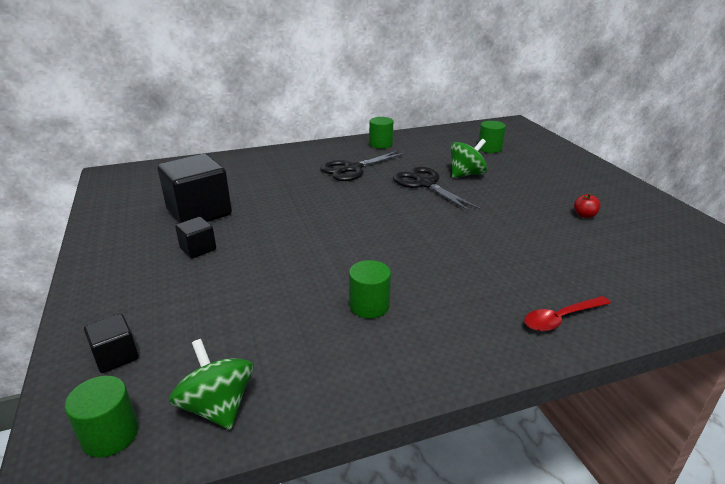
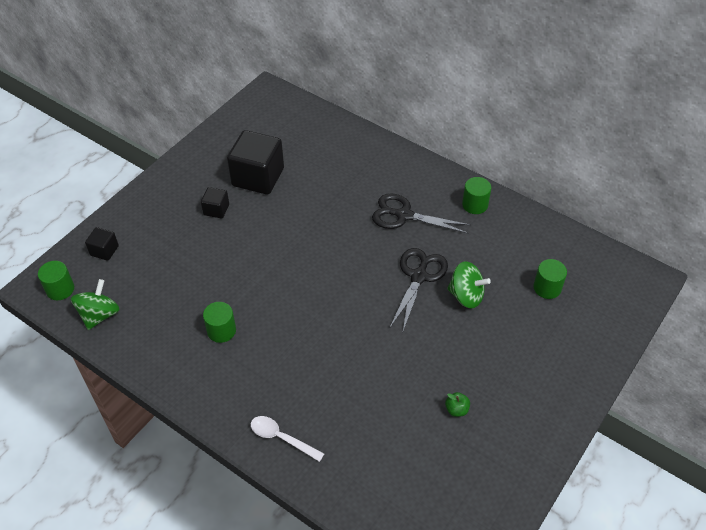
camera: 55 degrees right, 20 degrees up
(560, 318) = (281, 437): red spoon -> white spoon
(584, 215) = (456, 409): red apple -> green apple

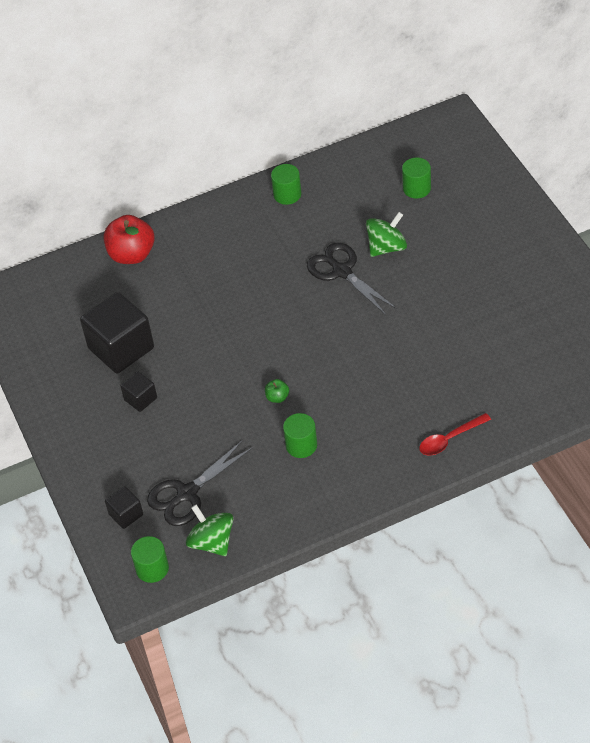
camera: 55 degrees left, 0 degrees up
(281, 437) = (449, 439): white spoon -> red spoon
(350, 142) = (132, 254): none -> red apple
(404, 215) = (261, 252): black scissors -> black scissors (187, 493)
(456, 409) = (498, 305): green apple -> green apple (277, 397)

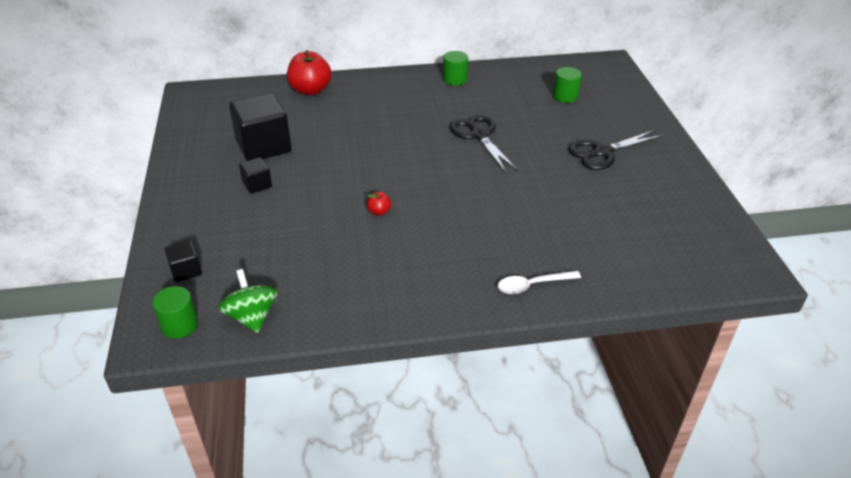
camera: 10 degrees right, 10 degrees down
(187, 493) = (253, 268): black scissors -> black scissors (602, 152)
(277, 397) = (379, 211): green apple -> red apple
(301, 445) = (382, 254): green cylinder -> none
(386, 247) = (525, 128): green spinning top -> none
(449, 439) = (532, 285): red spoon -> white spoon

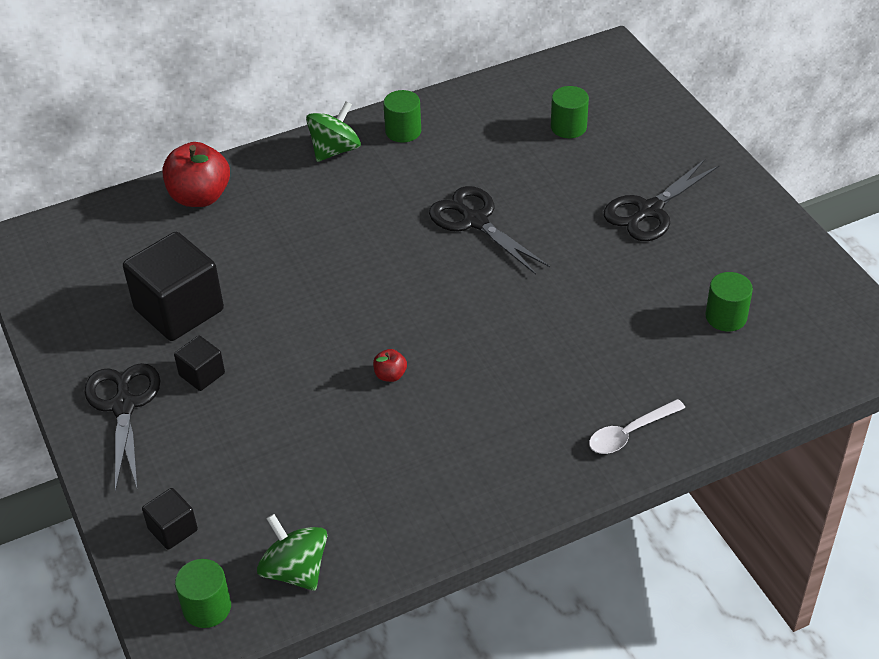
camera: 15 degrees left, 5 degrees up
(198, 191) = (124, 406): none -> black scissors
(406, 81) = (335, 150): none -> green spinning top
(634, 227) = (726, 317): none -> green cylinder

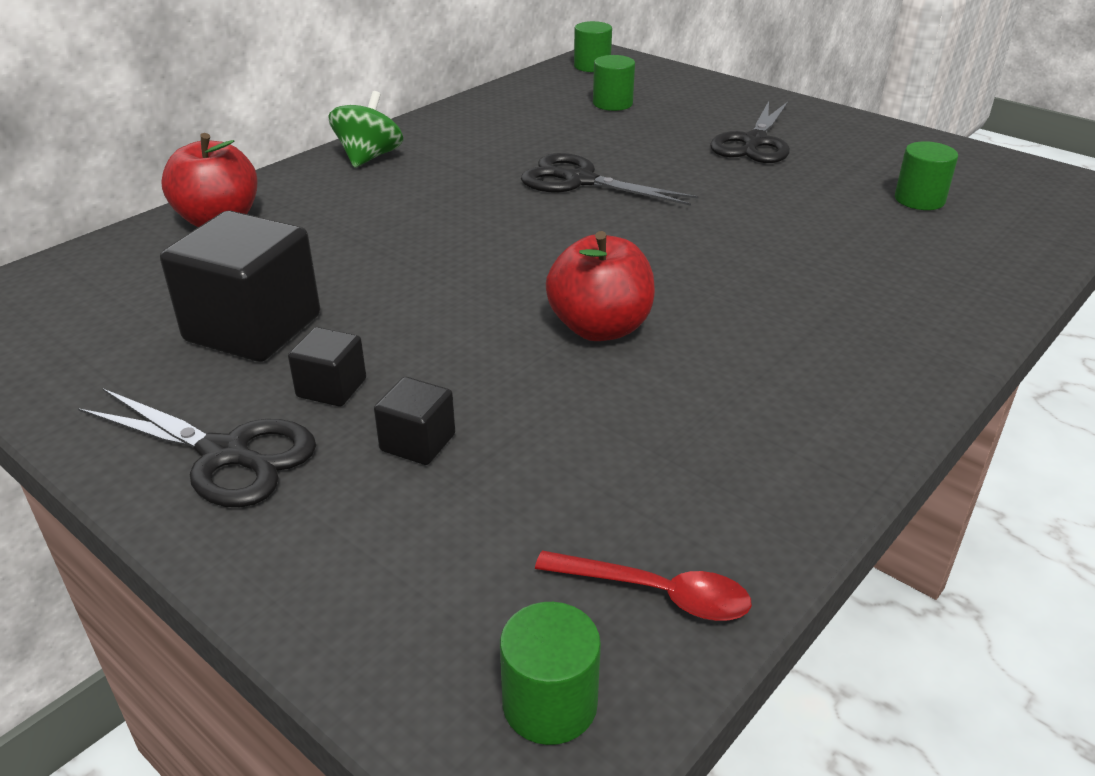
camera: 25 degrees left, 10 degrees down
(124, 406) = (225, 454): black scissors -> black scissors turned 150 degrees clockwise
(173, 529) = (408, 599): black cube -> black cube (418, 442)
(295, 570) = (657, 594): green spinning top -> red spoon
(390, 375) = (600, 328): red apple -> red apple, size x2.21
(403, 131) = (438, 132): green cylinder -> green cylinder (592, 66)
(629, 433) = (938, 313): white spoon -> none

